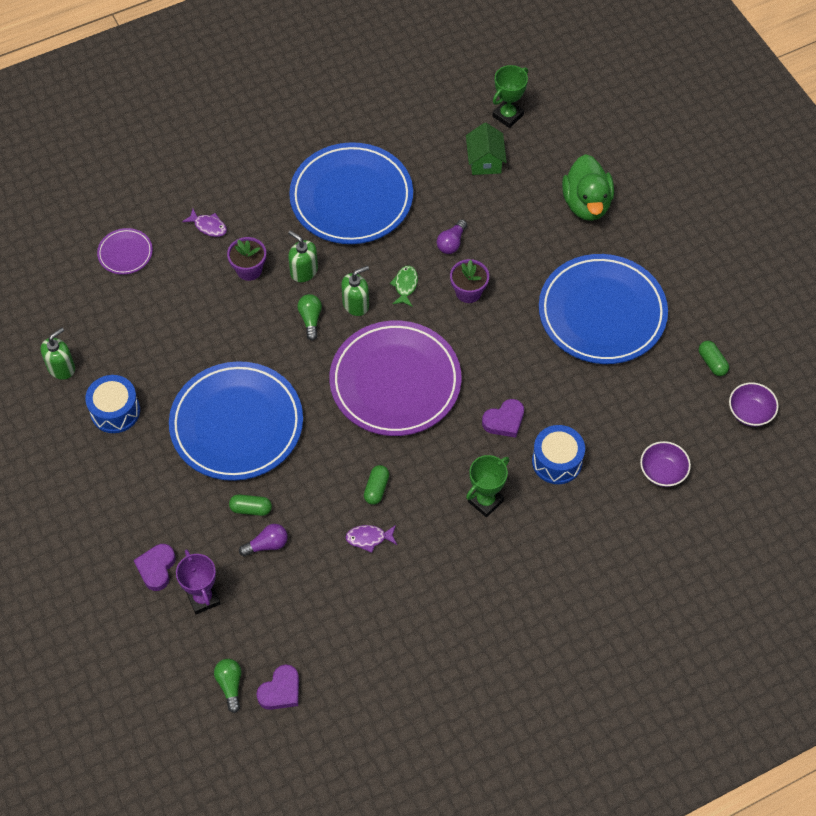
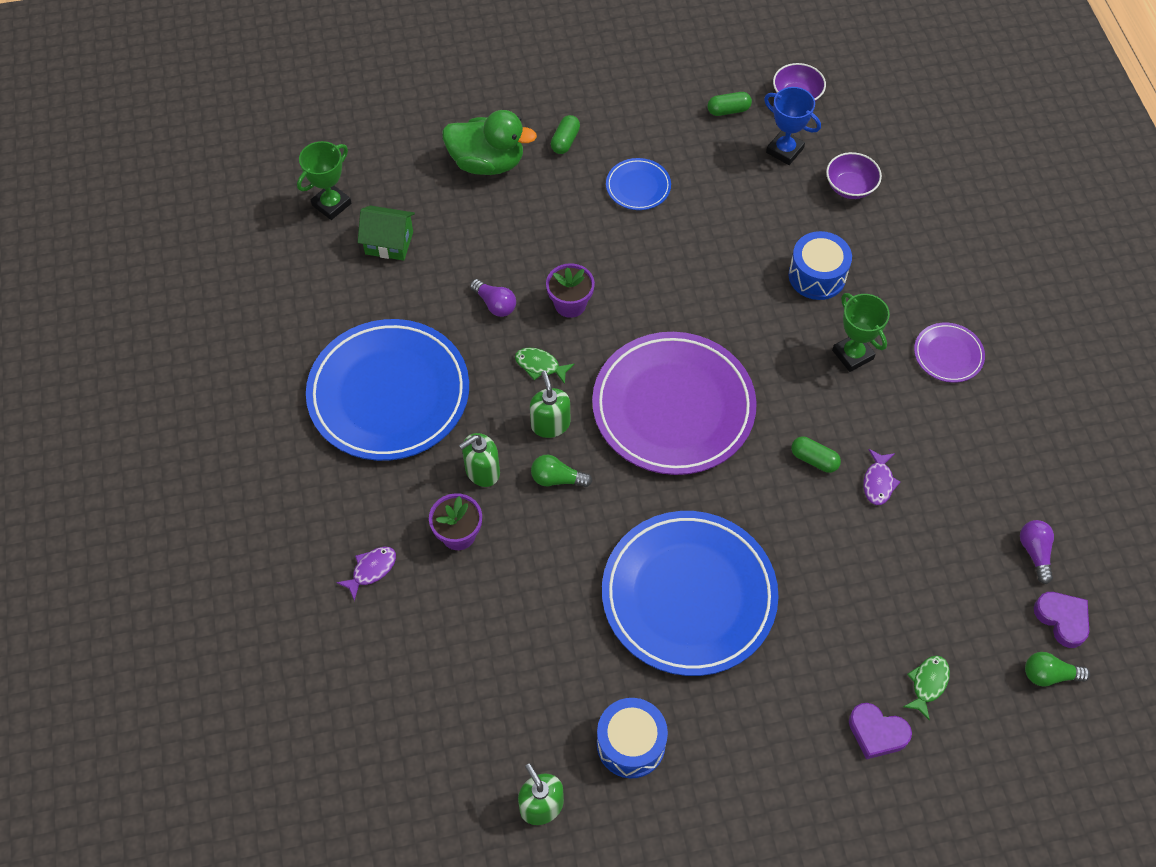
camera: 75 degrees left, 0 degrees up
(125, 253) = (377, 685): purple plate -> purple plate (948, 355)
(203, 598) = (928, 684): purple trophy -> green fish
(251, 509) = (813, 603): green capsule -> green capsule (565, 141)
(267, 545) = (867, 595): purple light bulb -> purple light bulb (1035, 552)
(504, 421) = (753, 311): purple heart -> none
(508, 115) = (331, 204): green trophy -> green trophy turned 75 degrees clockwise
(602, 313) = (638, 187): blue plate -> blue plate, size x0.44
(684, 414) = (784, 150): none -> blue trophy

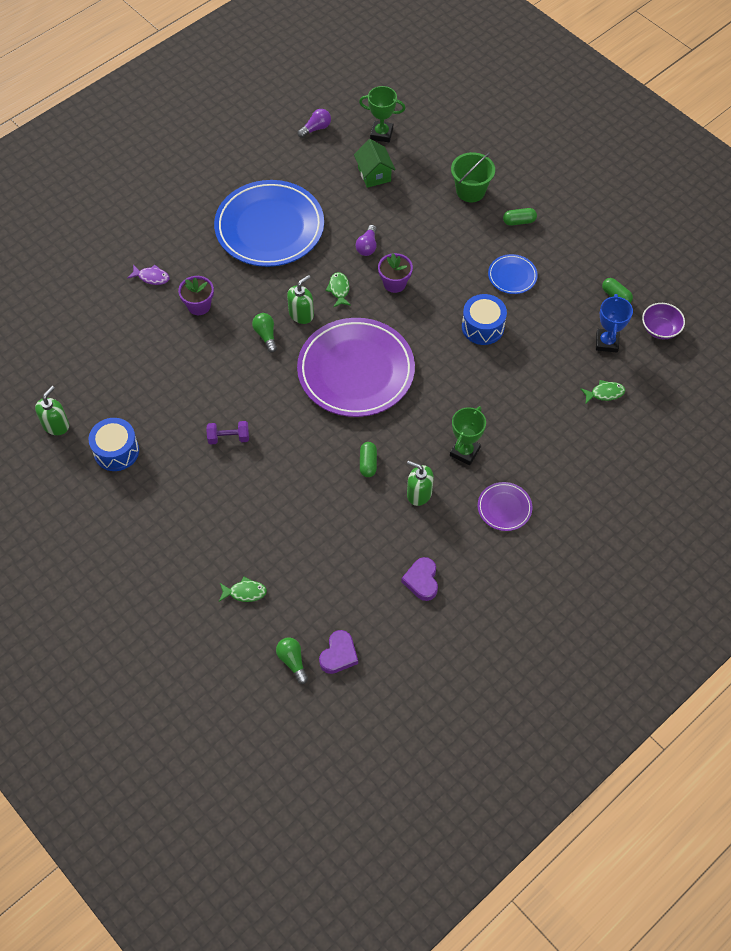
camera: 60 degrees right, 0 degrees up
(482, 471) = (247, 297): green soap dispenser -> green soap dispenser (419, 493)
(487, 163) = (470, 191): green duck -> green bucket
(688, 596) = (228, 438): blue plate -> purple dumbbell
(817, 276) = (514, 405): blue drum -> blue drum (482, 327)
(850, 187) = (604, 393): purple bowl -> green fish
(877, 733) = (195, 577): purple heart -> purple heart (422, 580)
(878, 482) = (375, 506): purple fish -> none
(1035, 552) = (380, 619): purple light bulb -> purple light bulb (316, 128)

